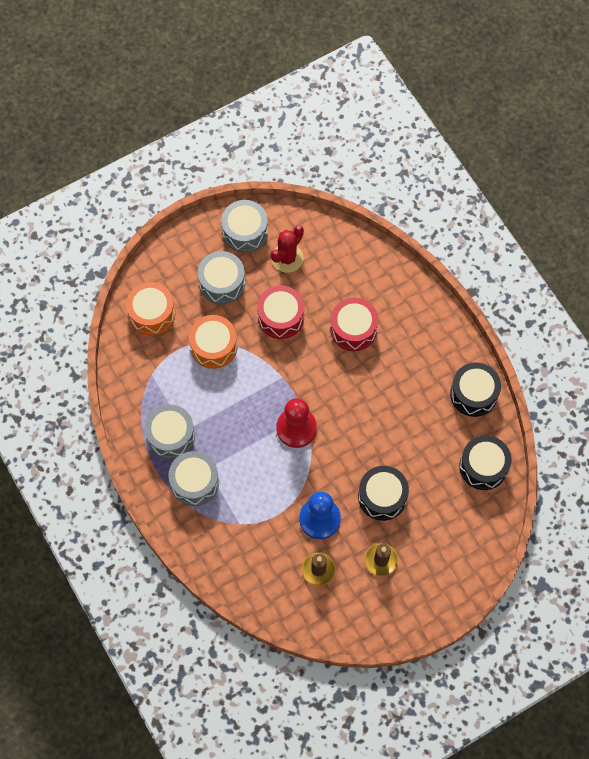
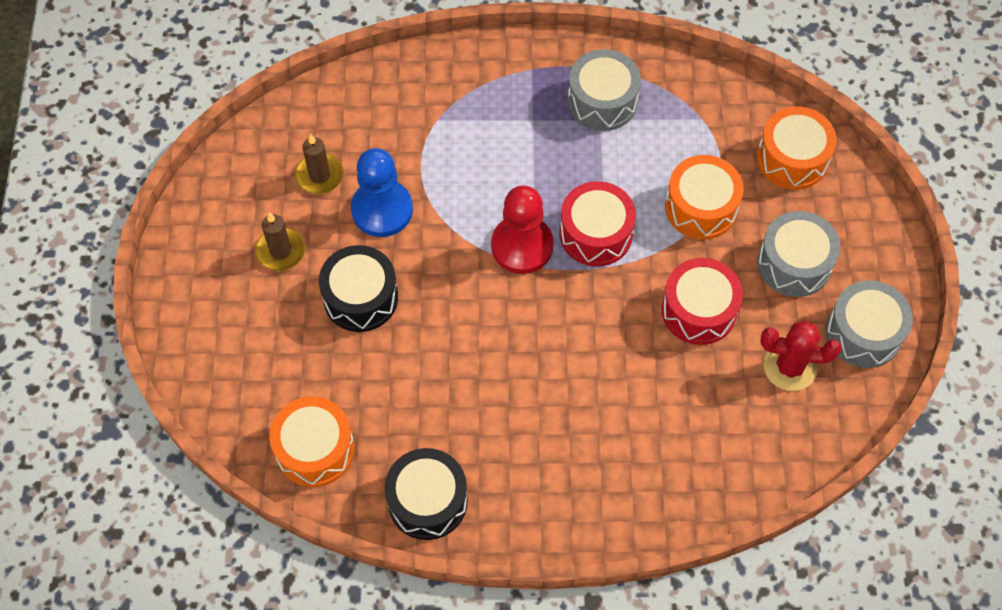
camera: 120 degrees right, 5 degrees down
(194, 482) = (523, 98): grey drum -> none
(287, 258) = (789, 367): red cactus -> red cactus turned 60 degrees counterclockwise
(353, 329) = (625, 394): red drum -> red drum (596, 234)
(483, 466) = (315, 449): black drum -> orange drum

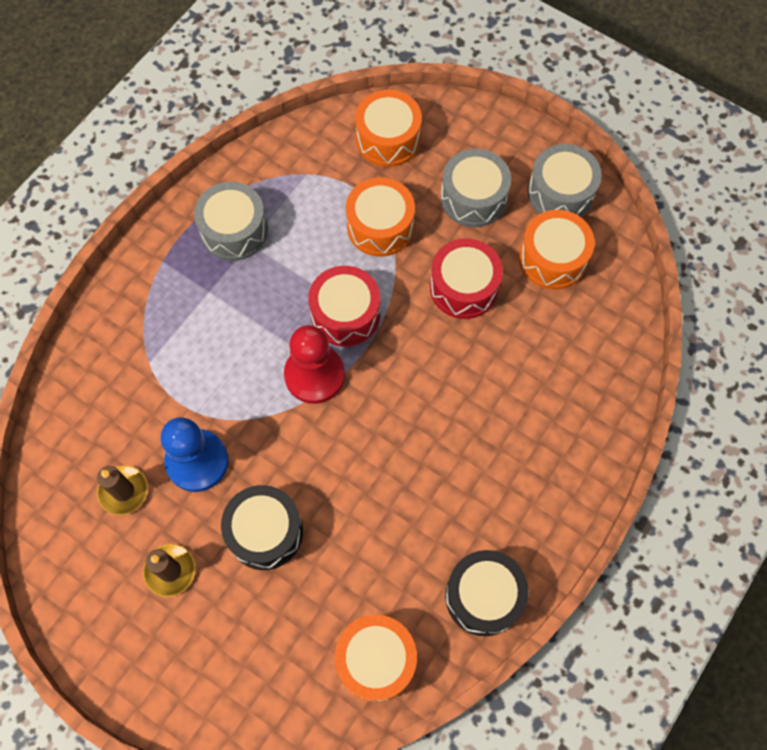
camera: 55 degrees left, 5 degrees up
(789, 367) = (552, 258): red cactus -> orange drum

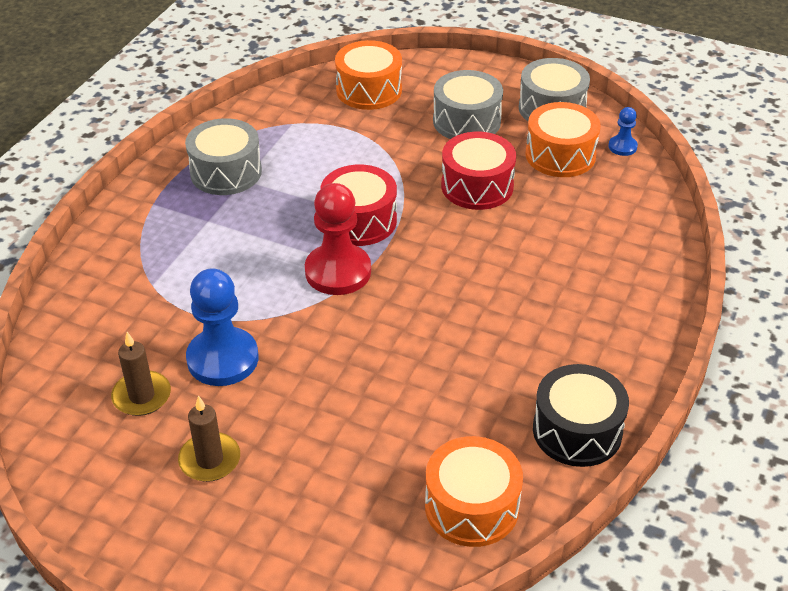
camera: 10 degrees left, 25 degrees down
(265, 532) = (314, 409): black drum -> none
(380, 226) = (378, 152): orange drum -> none
(615, 257) = (622, 147): none -> blue pawn

